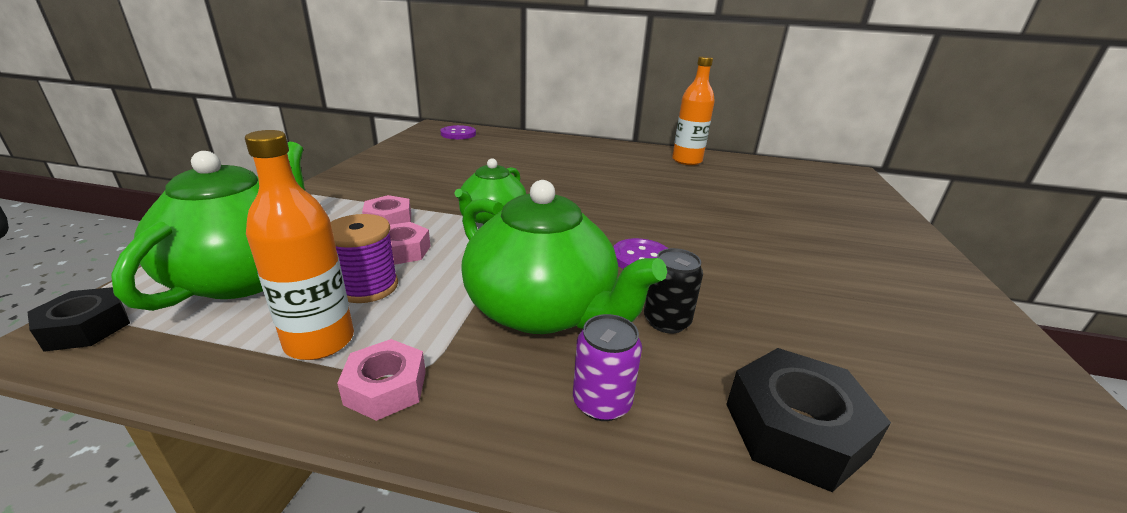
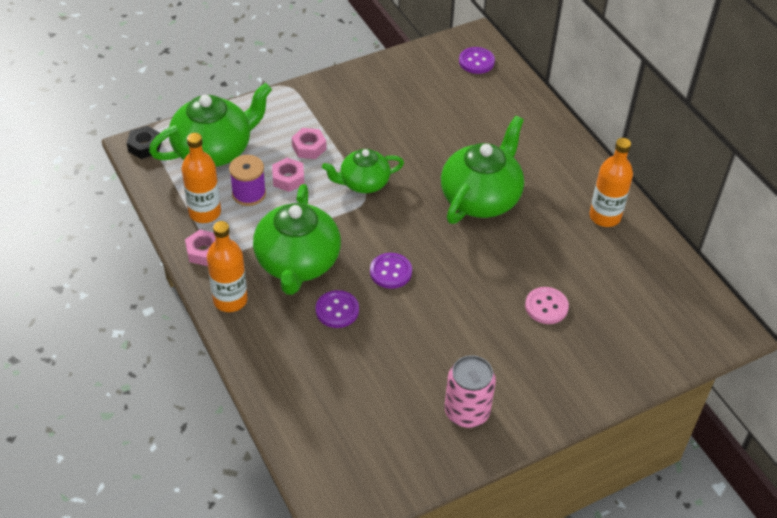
camera: 50 degrees right, 20 degrees up
(529, 417) = (230, 300): none -> orange bottle
(602, 184) = (481, 197): none -> green teapot
(602, 402) = (258, 316): purple can -> none
(666, 321) = (337, 310): black can -> purple button
(772, 212) = (546, 306): none -> pink button
(795, 429) = (302, 380): black nut -> none
(923, 311) = (467, 411): none -> pink can

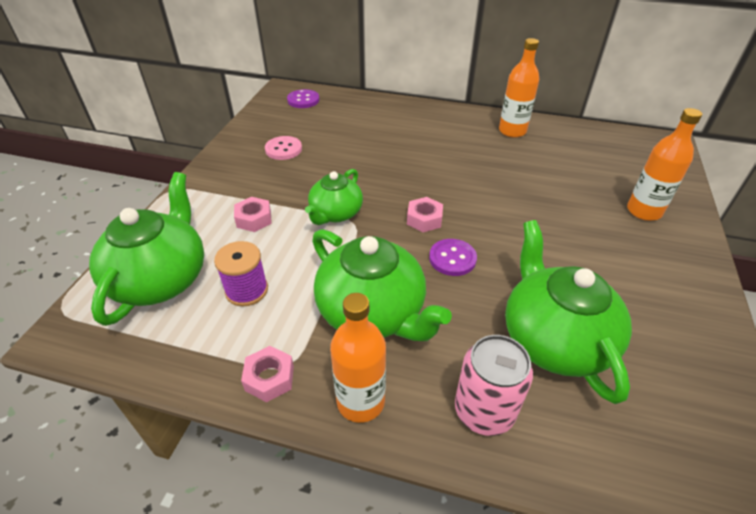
camera: 45 degrees left, 5 degrees down
(145, 146) = (71, 328): black nut -> none
(205, 212) = (222, 340): orange bottle -> orange bottle (644, 211)
(288, 179) = (268, 253): pink nut -> pink nut (424, 219)
(337, 310) = (462, 322): purple button -> none
(467, 411) = (665, 312): pink can -> pink can (484, 411)
(481, 197) = (429, 168): green teapot -> green teapot (554, 339)
(546, 306) = (575, 201): pink button -> pink button (283, 149)

